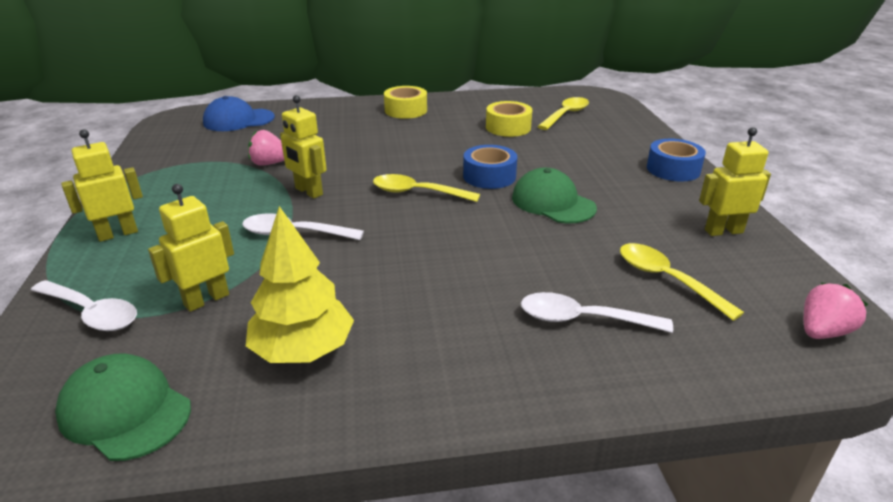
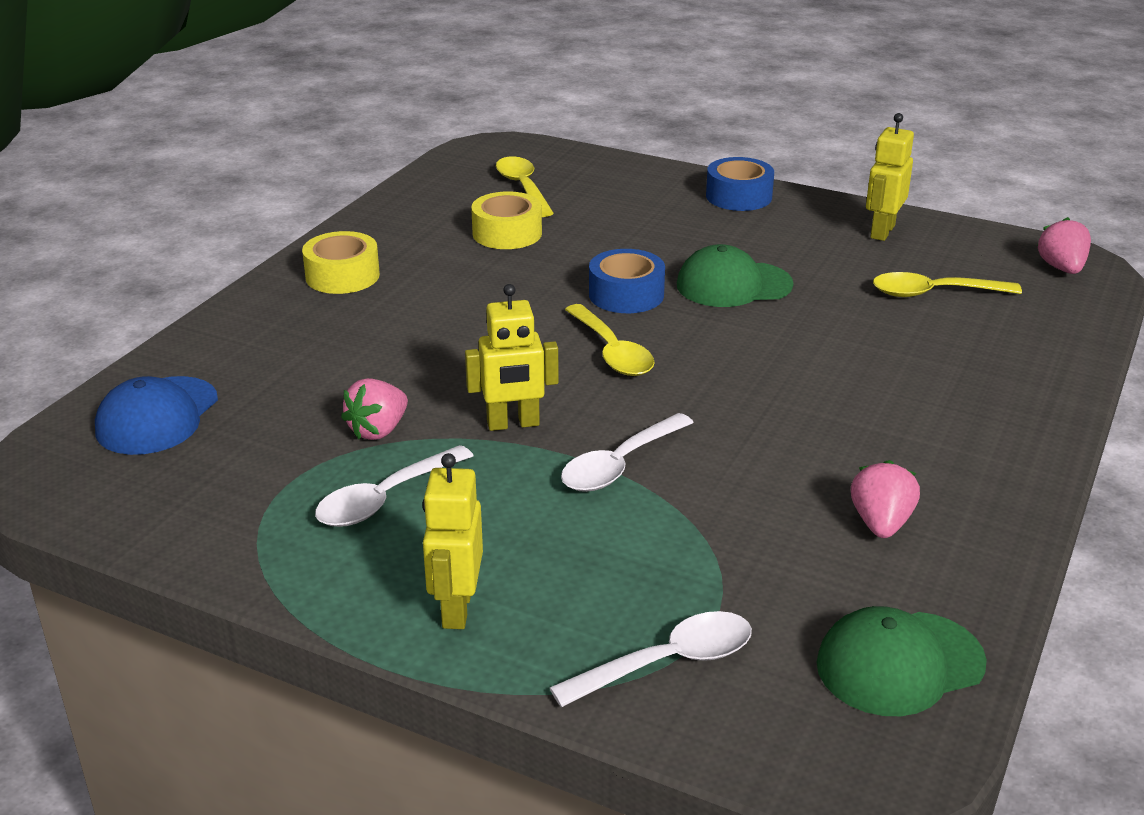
camera: 55 degrees left, 0 degrees up
(206, 299) = (719, 566): yellow robot -> none
(303, 350) = (881, 523): yellow tree -> pink strawberry
(417, 193) = (612, 352): yellow spoon -> yellow spoon turned 75 degrees counterclockwise
(582, 319) = (959, 357): white spoon -> white spoon (385, 499)

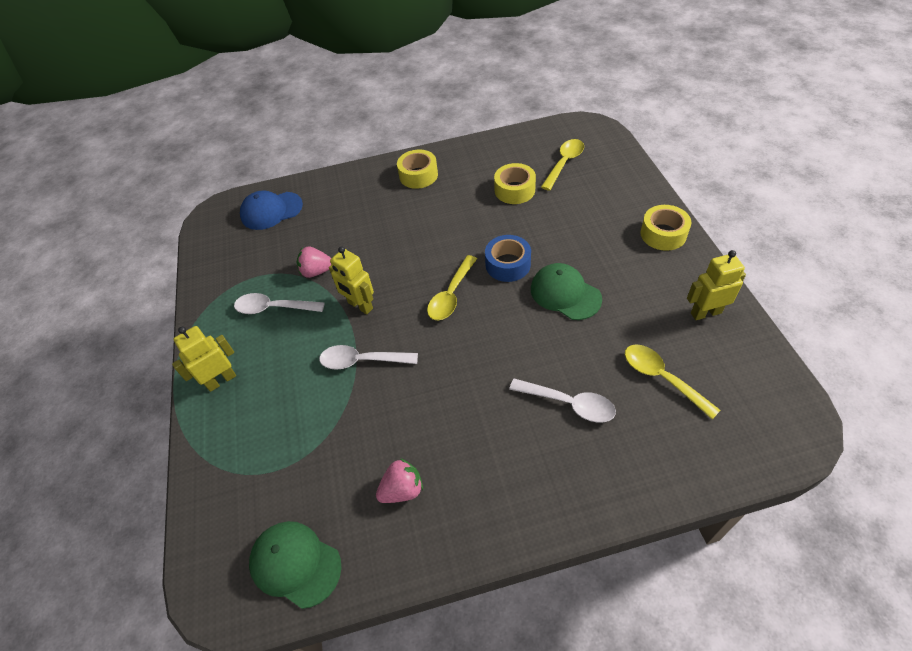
camera: 55 degrees right, 20 degrees up
(668, 662) = (235, 472): white spoon -> white spoon (569, 404)
(738, 196) = (663, 234): blue tape -> yellow tape
(1061, 268) = (777, 421): pink strawberry -> none

